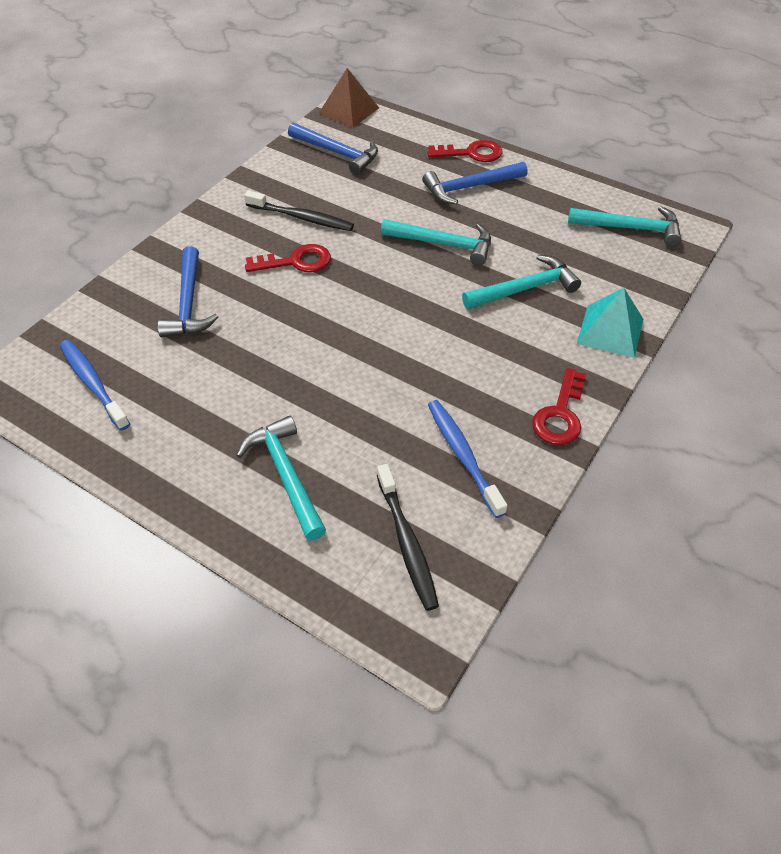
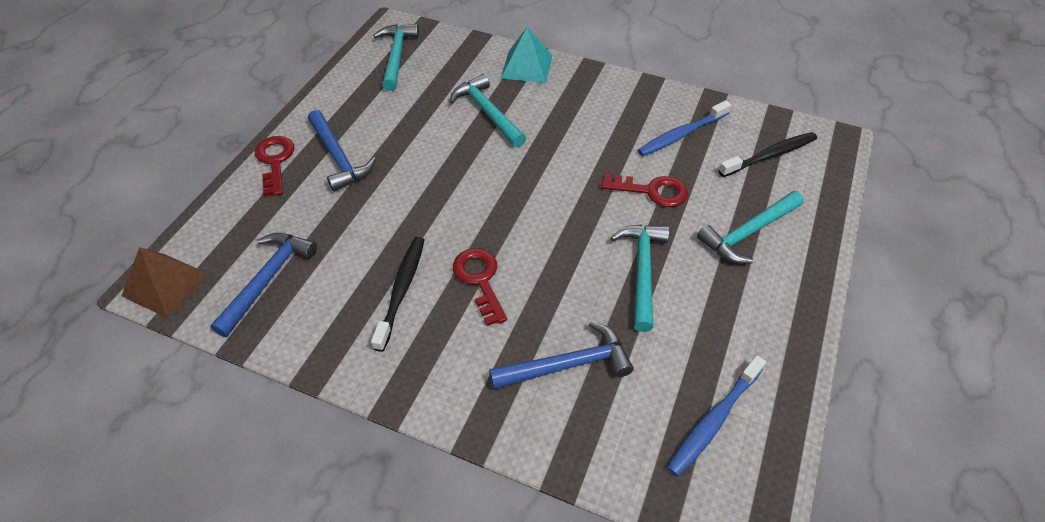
camera: 100 degrees left, 0 degrees up
(443, 244) = (434, 168): turquoise hammer -> turquoise hammer (642, 271)
(560, 415) = (622, 89): red key -> red key (652, 191)

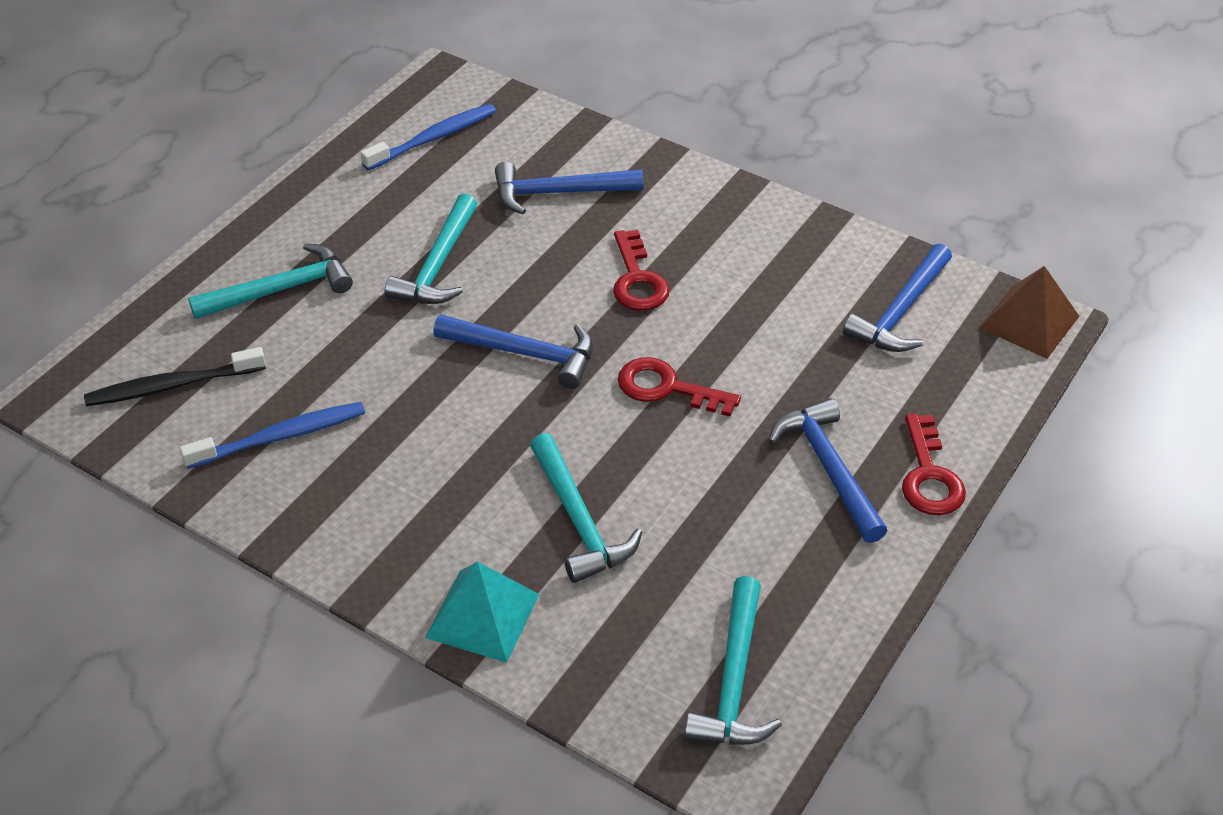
camera: 170 degrees left, 5 degrees down
(401, 290) = (733, 280): black toothbrush -> none
(549, 207) = (525, 354): none -> blue hammer
(652, 191) = (374, 356): red key -> red key (666, 388)

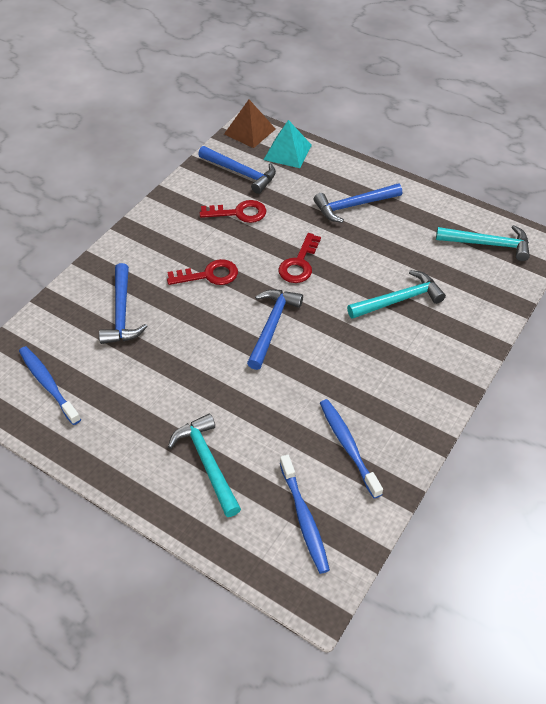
camera: 90 degrees left, 5 degrees up
(172, 386) = (304, 518): black toothbrush -> blue toothbrush
(438, 265) = (188, 373): turquoise hammer -> none
(482, 615) = (468, 338): turquoise pyramid -> turquoise pyramid (287, 152)
(929, 476) = (355, 173): red key -> red key (239, 213)

